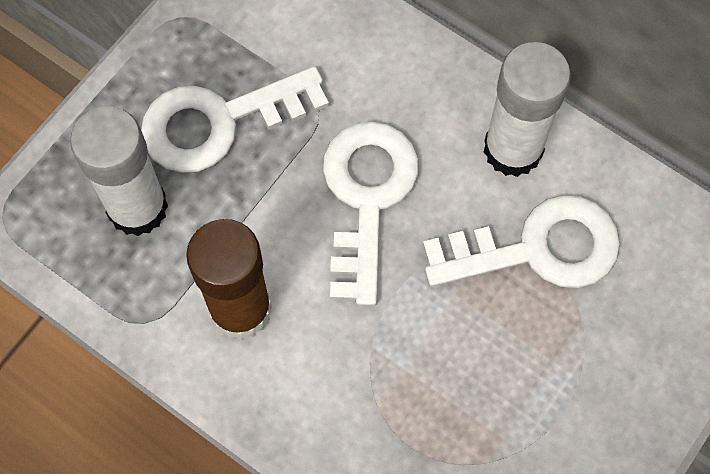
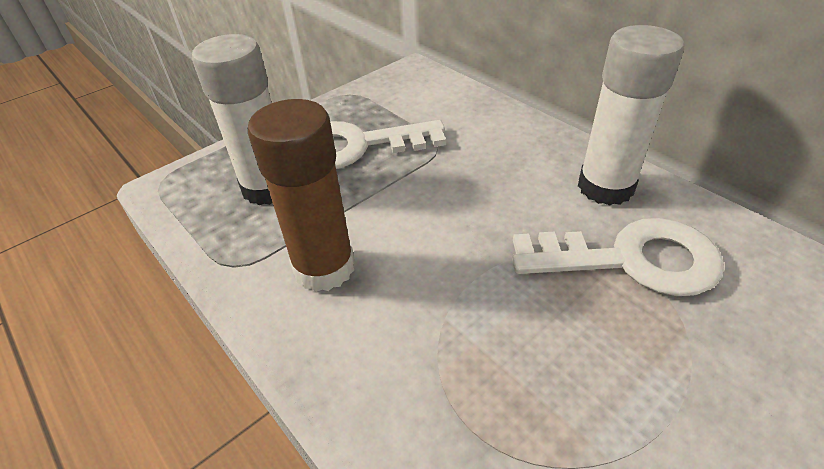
camera: 15 degrees right, 25 degrees down
(367, 197) = (465, 203): white key -> none

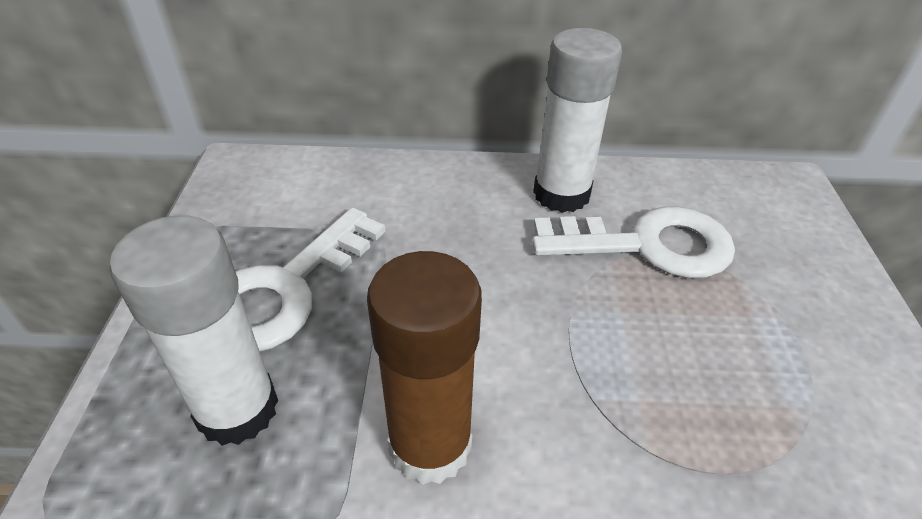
camera: 50 degrees left, 0 degrees up
(631, 260) = (648, 245): white key -> white key turned 45 degrees clockwise

